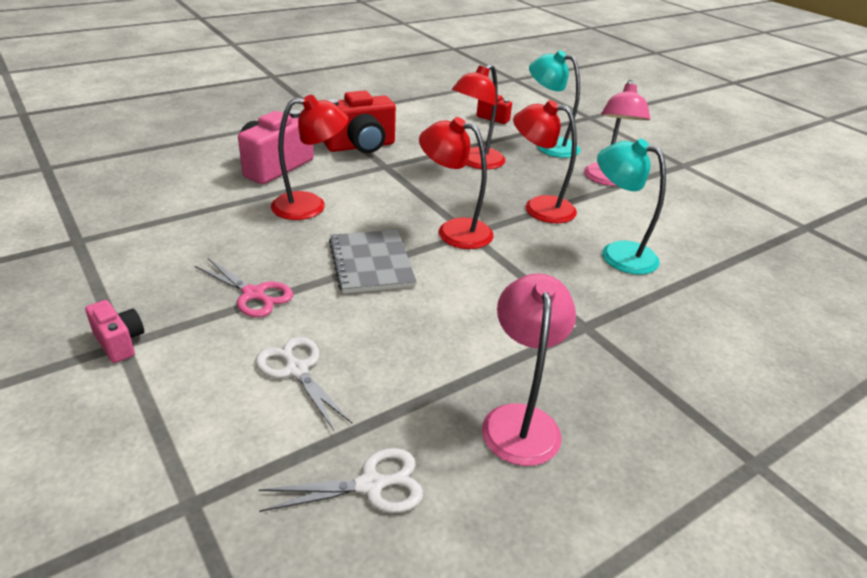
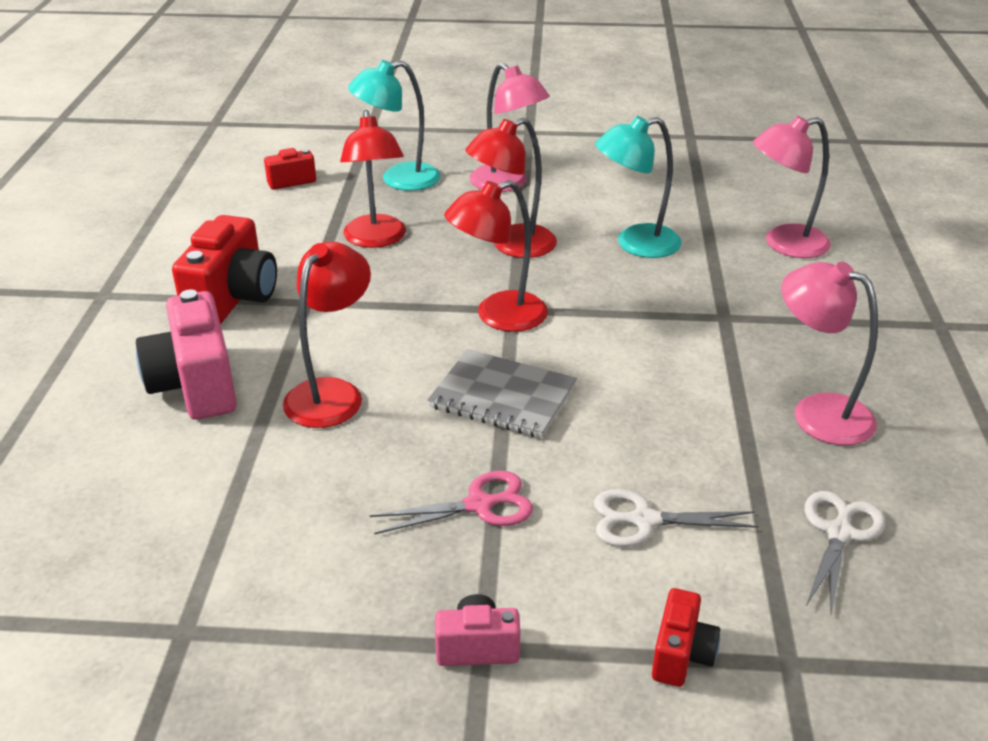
camera: 50 degrees left, 0 degrees up
(164, 438) = (681, 655): none -> red camera
(734, 324) = (784, 244): none -> pink lamp

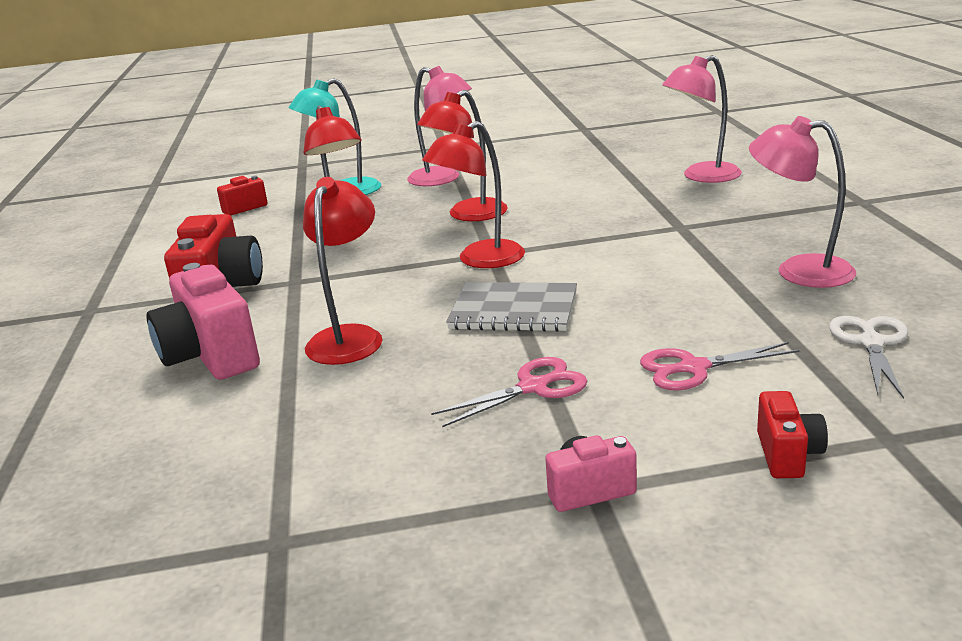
camera: 10 degrees left, 10 degrees down
(635, 244) = (576, 196): turquoise lamp -> none
(644, 520) = (693, 368): white scissors -> pink scissors

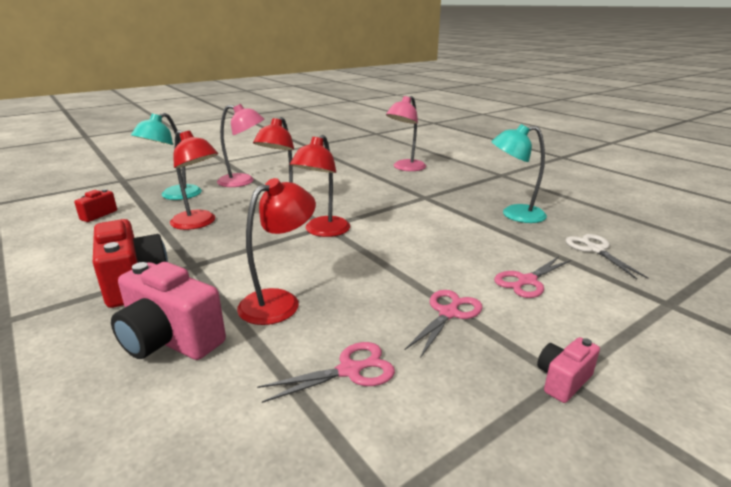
camera: 30 degrees left, 0 degrees up
(349, 337) = (279, 301): red lamp -> red lamp turned 60 degrees clockwise
(355, 423) = (350, 370): none -> pink scissors
(514, 310) = (380, 262): grey notebook -> none
(787, 455) = (636, 325): red camera -> none
(799, 270) = (514, 214): pink lamp -> turquoise lamp

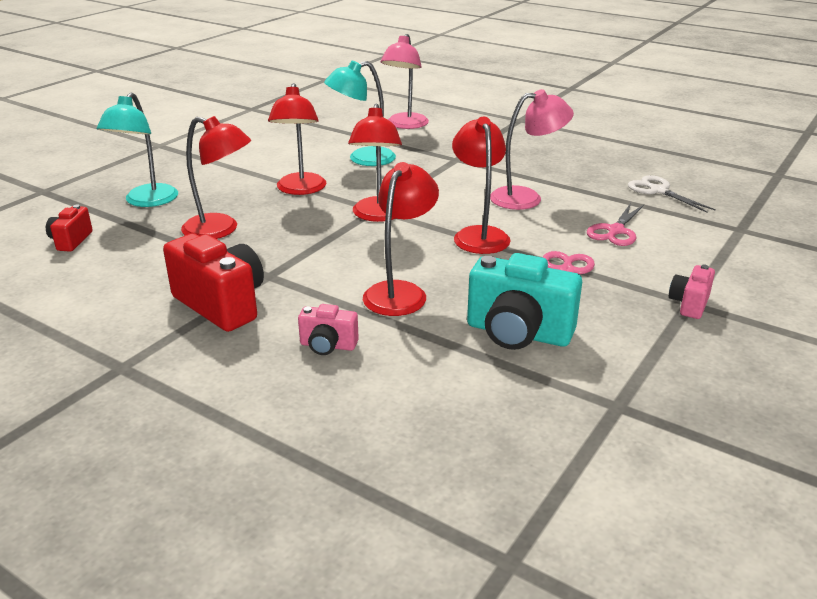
camera: 20 degrees left, 5 degrees up
(170, 340) = (328, 346): pink camera -> pink camera, size x0.53
(243, 181) = (218, 170): pink lamp -> pink lamp (526, 198)
(350, 370) = (518, 333): pink scissors -> turquoise camera
(393, 262) = (479, 235): none -> red lamp
(514, 214) = (563, 166): turquoise lamp -> turquoise lamp (362, 159)

